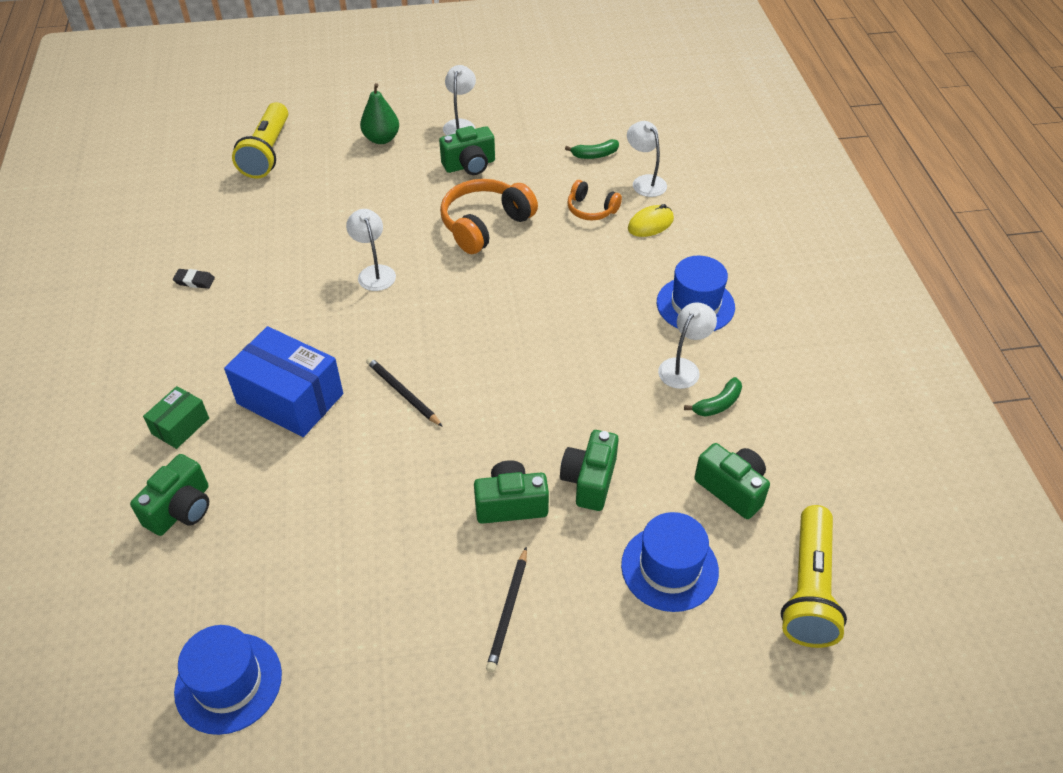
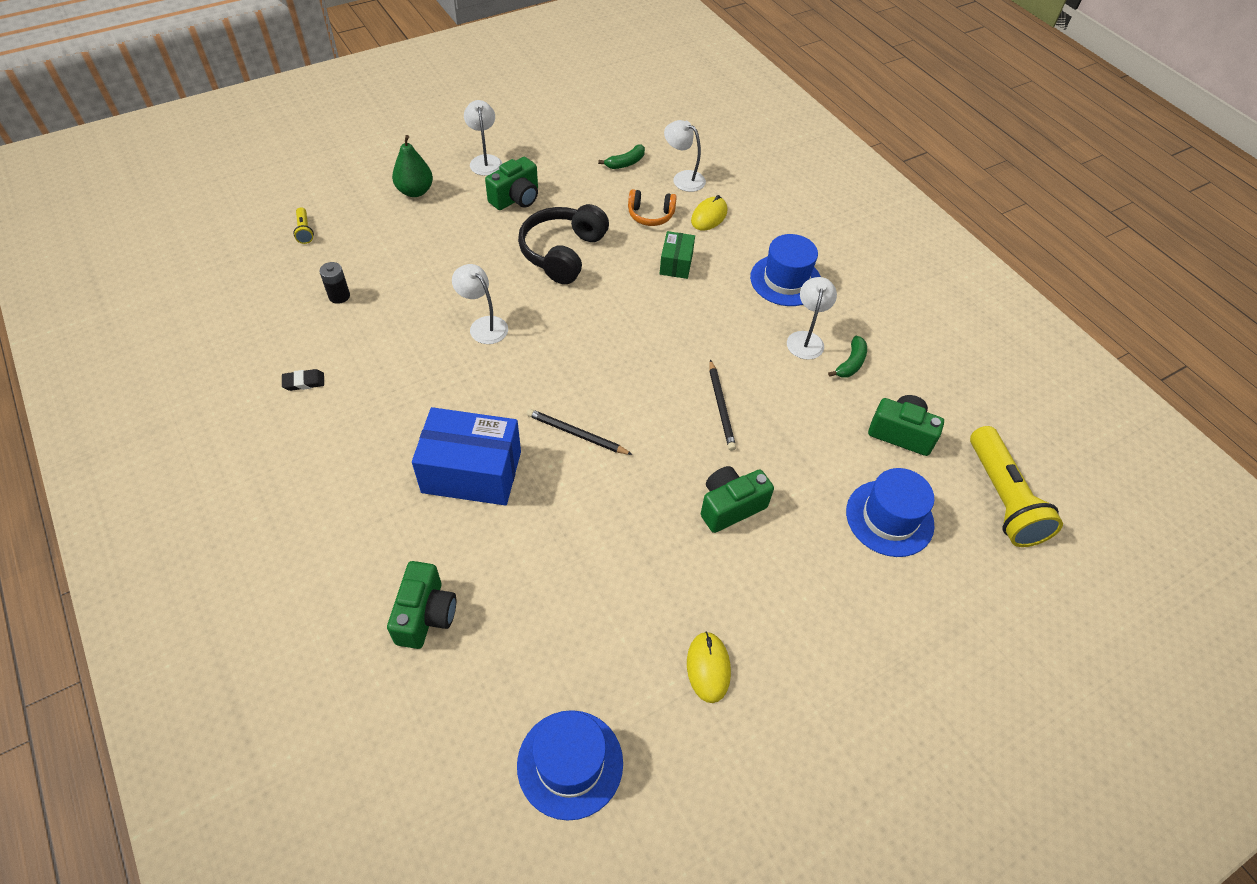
camera: 25 degrees left, 5 degrees up
(180, 426) = (376, 533): green box -> green box (676, 264)
(264, 215) = (339, 296): none -> black battery
(267, 152) = (304, 231): yellow flashlight -> yellow flashlight, size x0.43
(402, 645) = (708, 668): none -> yellow mouse
(485, 225) = (563, 253): orange headphones -> black headphones
(508, 611) = (781, 603): black pencil -> black pencil (721, 407)
(589, 480) = (784, 463): green camera -> none

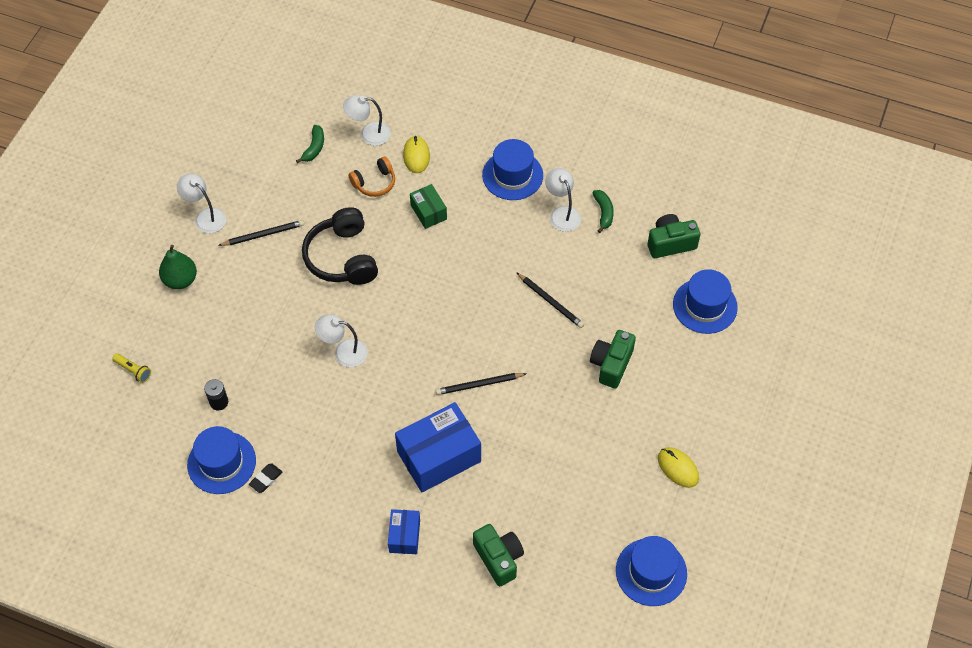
camera: 35 degrees left, 5 degrees up
(286, 343) = (221, 462): none -> blue hat
(362, 521) = (404, 536): none -> blue box
(516, 198) = (263, 234): green camera -> black pencil
(1002, 498) = (756, 247): yellow flashlight -> none

